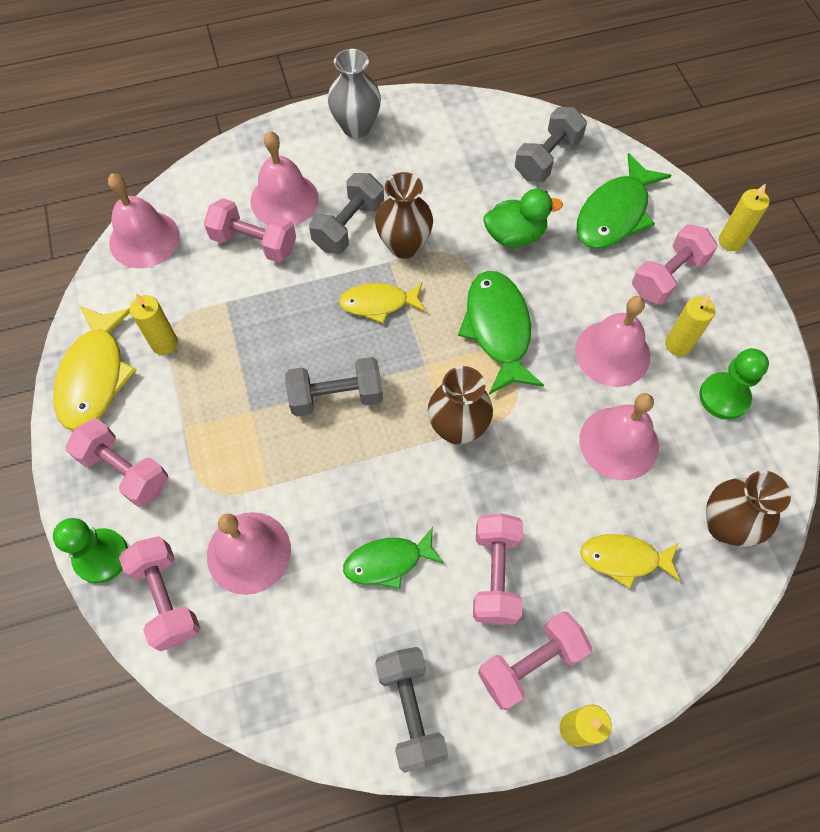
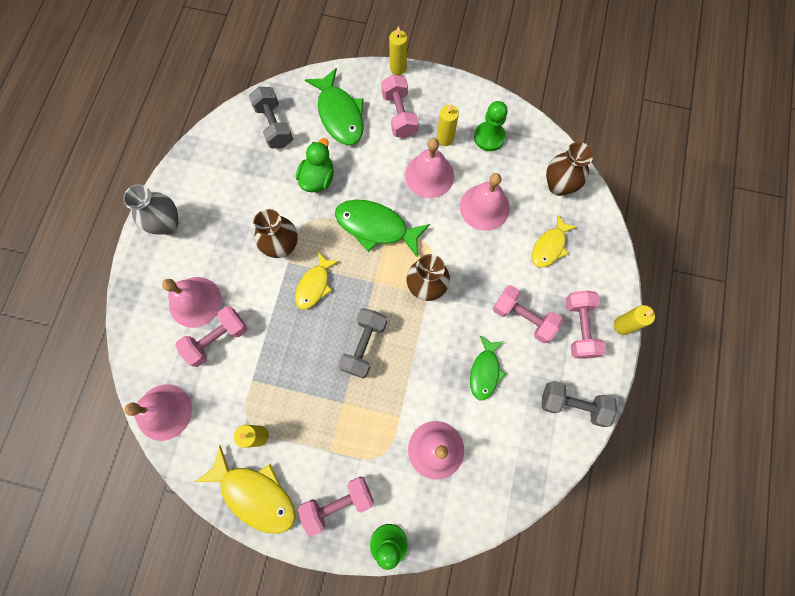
camera: 60 degrees left, 10 degrees up
(166, 598) = (438, 513): pink dumbbell -> none
(349, 226) = (244, 272): grey dumbbell -> none

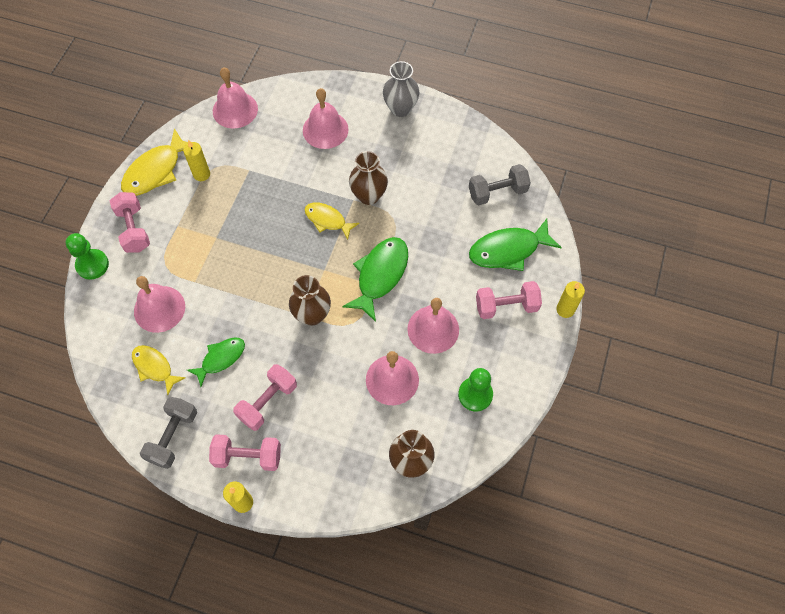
camera: 95 degrees right, 10 degrees down
(217, 339) = (289, 146): pink dumbbell -> none
(318, 178) = (437, 227): green duck -> none
(364, 345) = (264, 257): grey dumbbell -> none
(445, 138) = (475, 349): yellow candle -> none
(485, 371) = (221, 359): green fish -> green fish turned 120 degrees clockwise
(549, 246) = (340, 440): yellow fish -> yellow fish (154, 367)

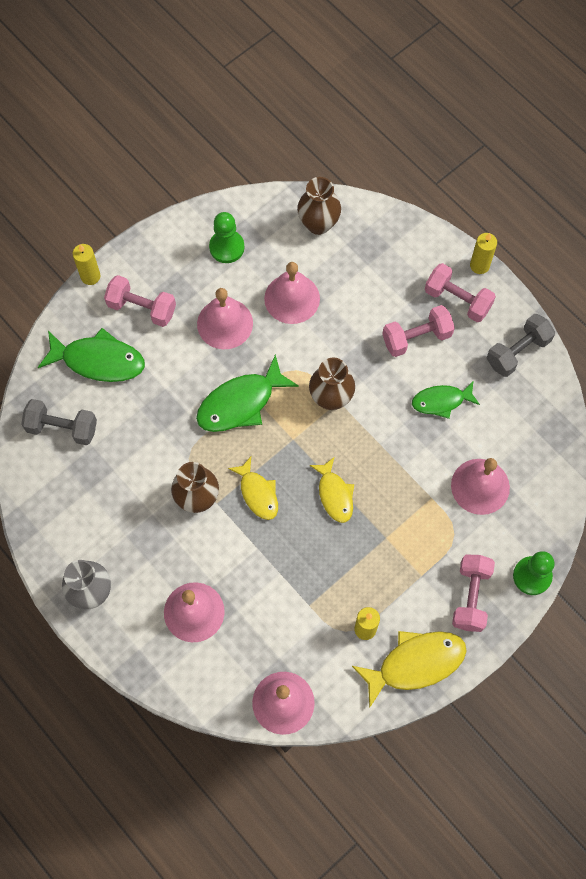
camera: 150 degrees left, 5 degrees up
(154, 367) = (509, 426): yellow fish -> yellow fish (334, 494)

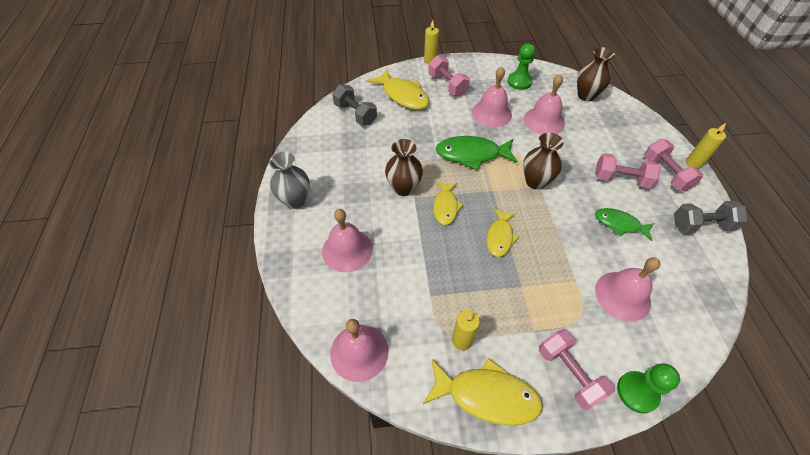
camera: 35 degrees right, 15 degrees down
(98, 360) = (403, 95): green fish -> yellow fish
(471, 597) = (569, 373): pink dumbbell -> pink dumbbell turned 75 degrees counterclockwise

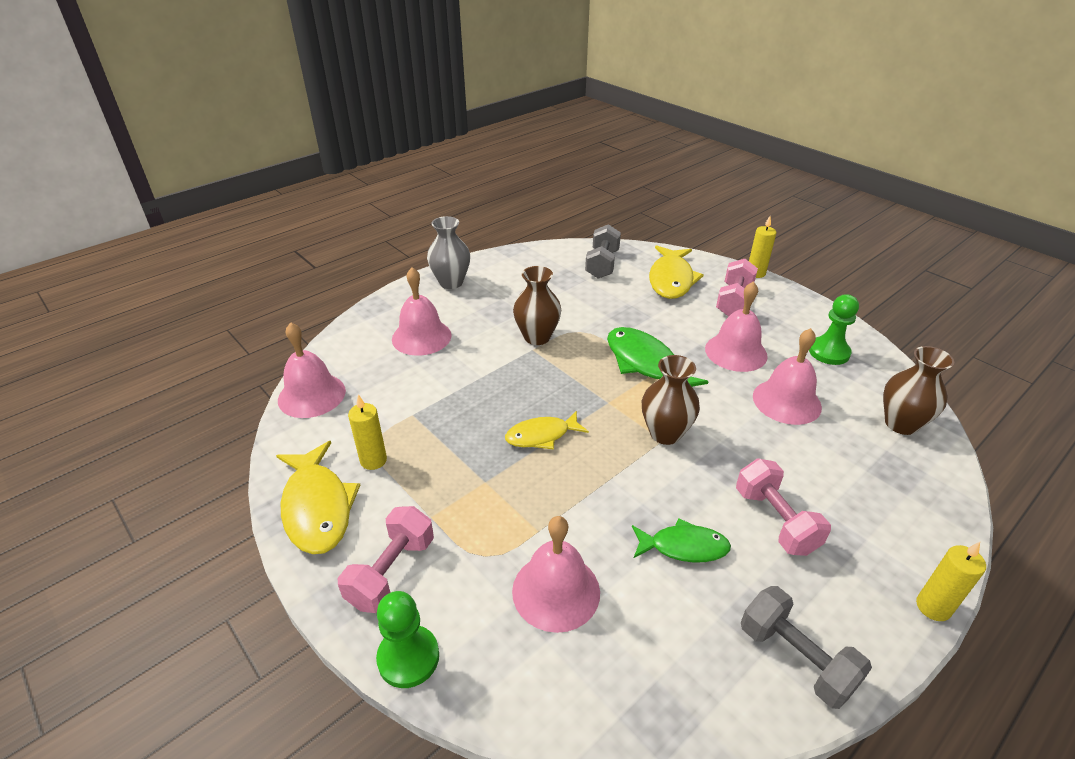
camera: 55 degrees right, 15 degrees down
(445, 206) = (543, 376): yellow fish -> none
(619, 224) = (683, 547): green fish -> green fish turned 105 degrees clockwise
(665, 173) = (857, 573): pink dumbbell -> none

